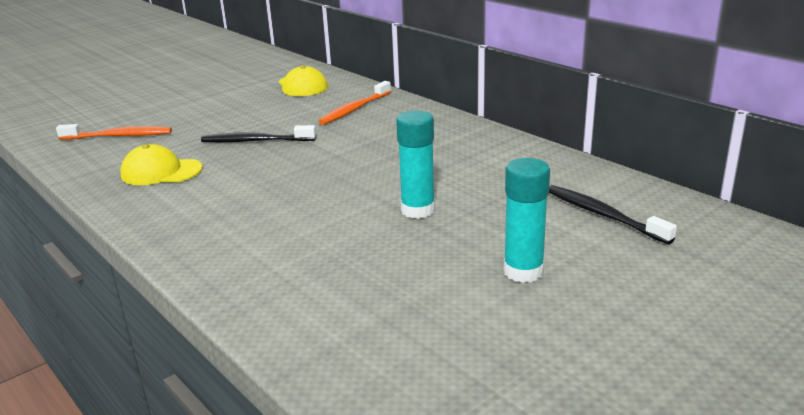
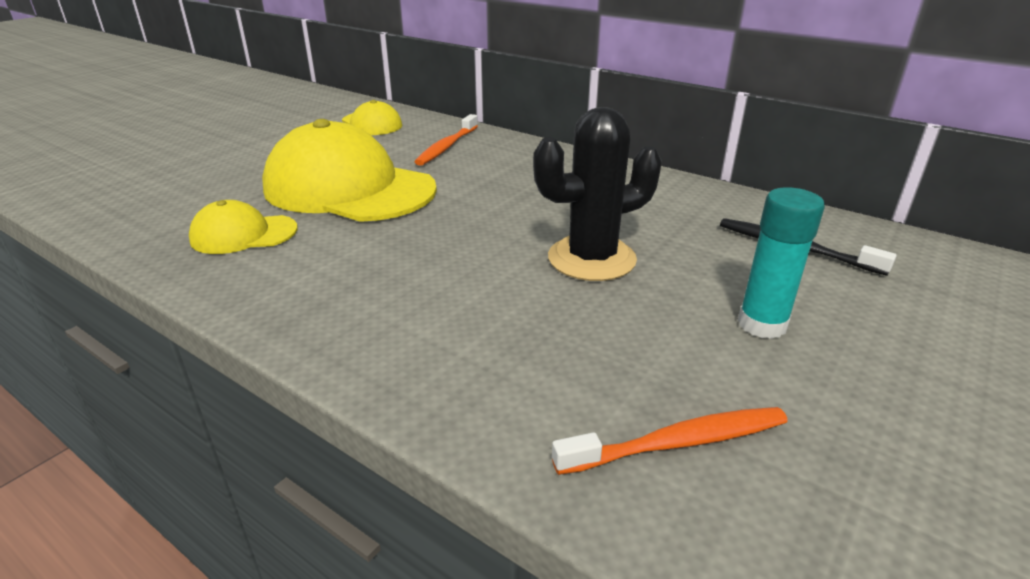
camera: 15 degrees left, 5 degrees up
(118, 136) = (166, 192): orange toothbrush -> orange toothbrush (677, 443)
(256, 141) = (349, 188): black toothbrush -> yellow cap
(418, 210) = (591, 259): turquoise glue stick -> black cactus

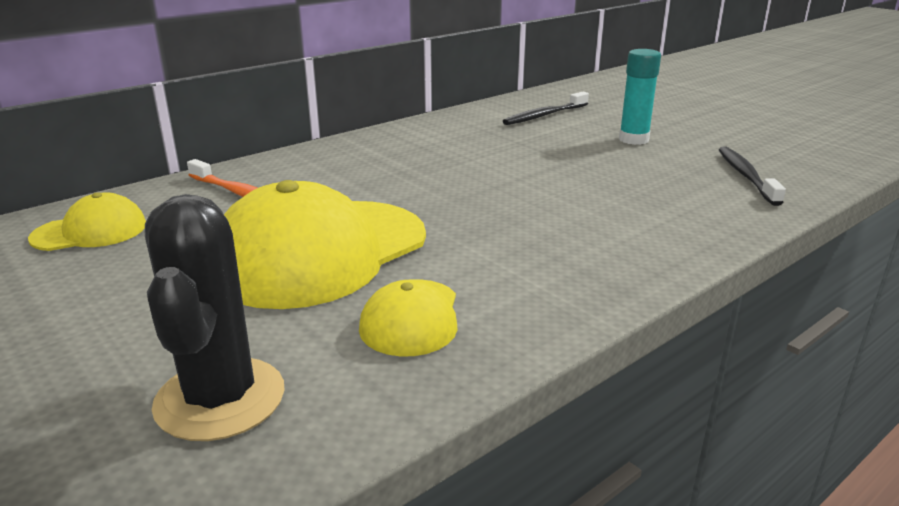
camera: 75 degrees left, 5 degrees down
(591, 259) = (538, 166): black cactus -> black cactus (220, 399)
(677, 443) = (746, 176): orange toothbrush -> black toothbrush

